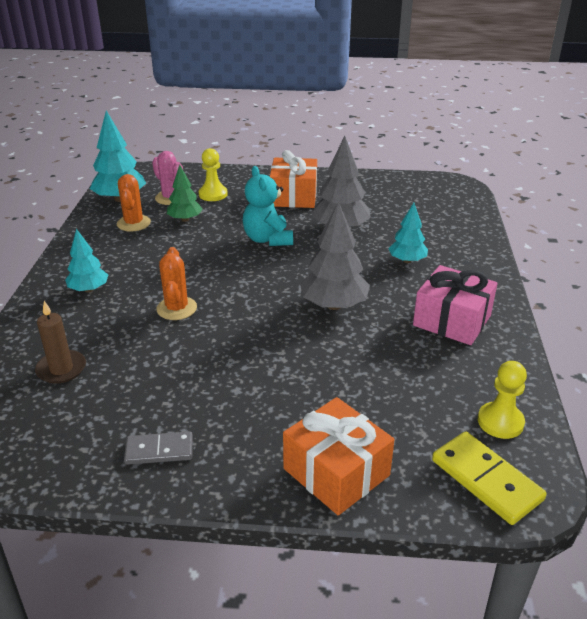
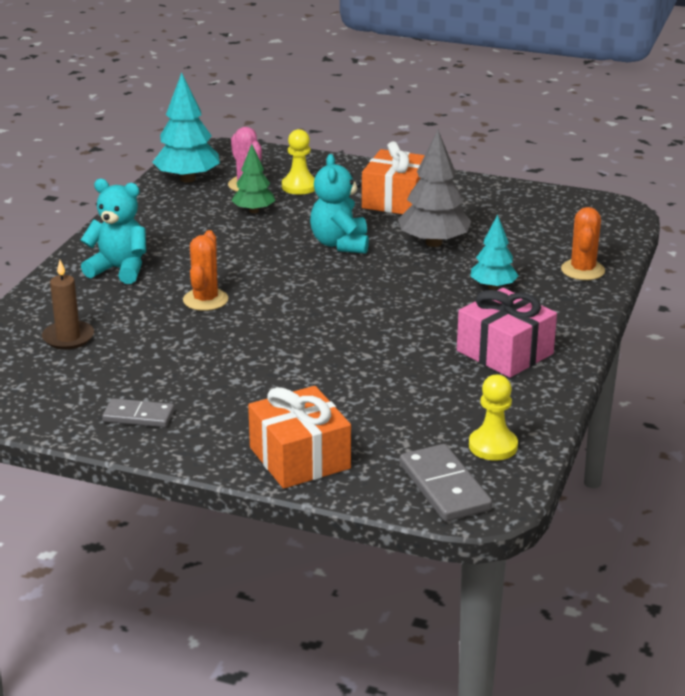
camera: 15 degrees right, 5 degrees down
(89, 289) = (119, 270): turquoise tree -> turquoise teddy bear
(134, 223) = (193, 208): orange cactus -> orange cactus (582, 270)
(334, 305) = (379, 320): grey tree -> none
(486, 480) = (444, 487): yellow domino -> grey domino

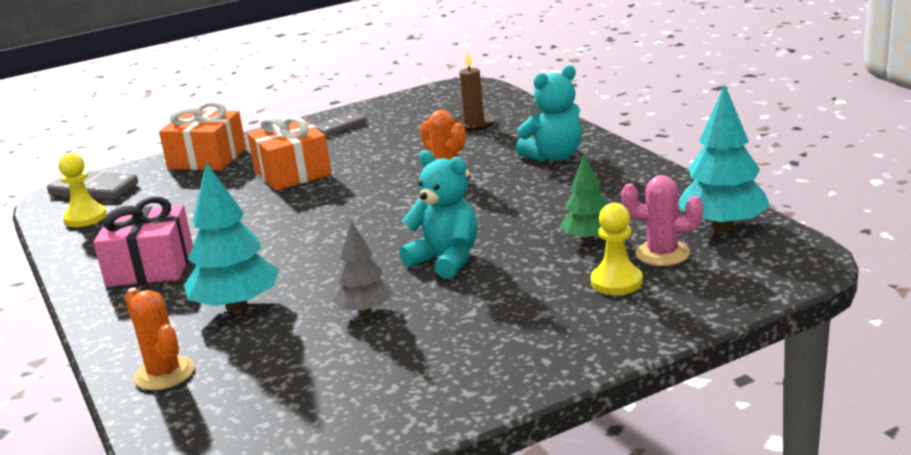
camera: 135 degrees right, 5 degrees down
(396, 200) = (493, 329): orange gift -> orange gift (292, 173)
(433, 243) = (365, 310): grey tree -> grey tree, size x0.62
(493, 287) = (236, 306): turquoise tree -> turquoise tree, size x1.60

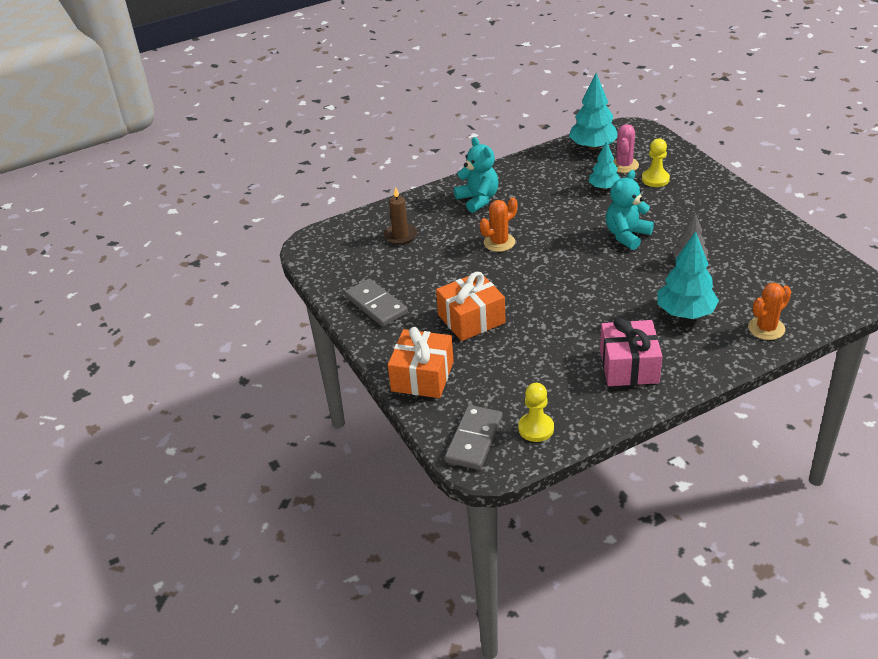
camera: 90 degrees left, 15 degrees up
(340, 127) = (376, 305): grey domino -> grey domino, size x1.51
(588, 239) = (604, 187): green tree -> turquoise tree

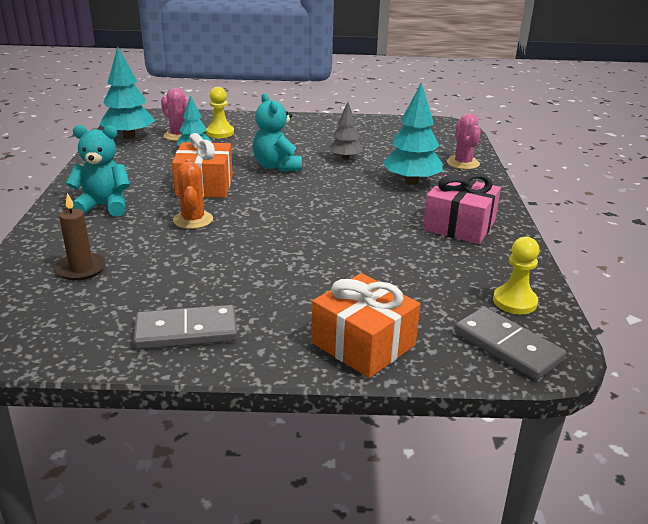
camera: 65 degrees left, 10 degrees down
(471, 319) = (297, 277): orange gift -> orange gift (204, 185)
(766, 328) = (463, 163): orange cactus -> pink cactus

